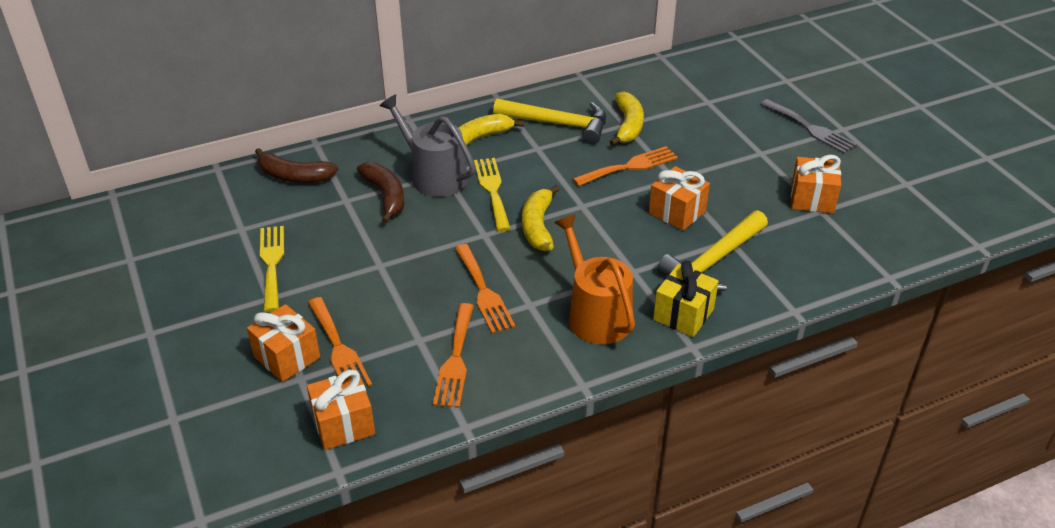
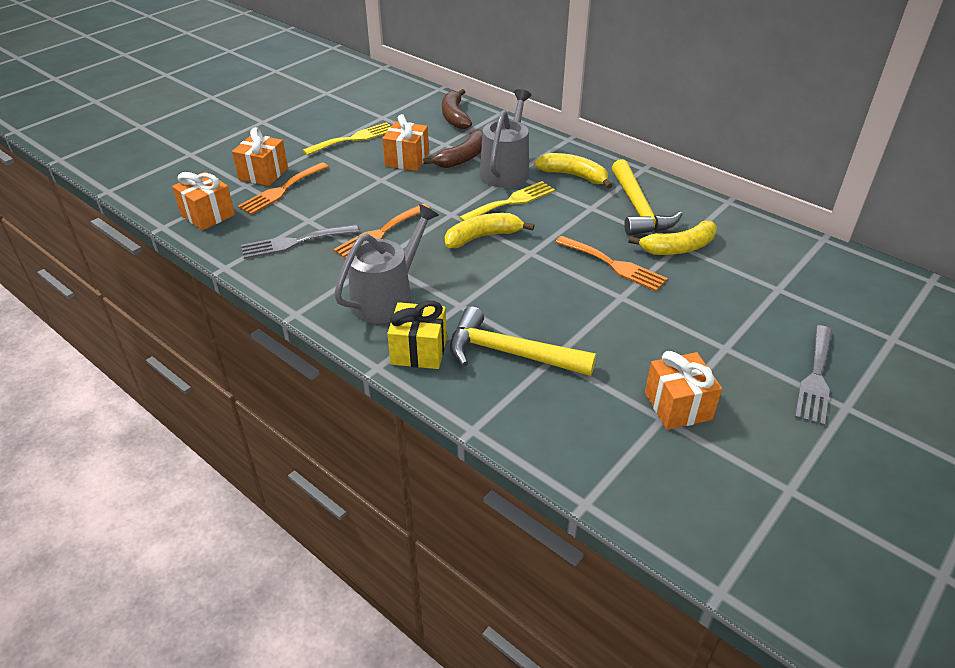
camera: 65 degrees right, 0 degrees up
(455, 360) = (294, 242): orange fork -> grey fork
(595, 314) = (387, 298): orange watering can -> grey watering can
(677, 212) = (568, 311): orange gift -> orange gift (407, 160)

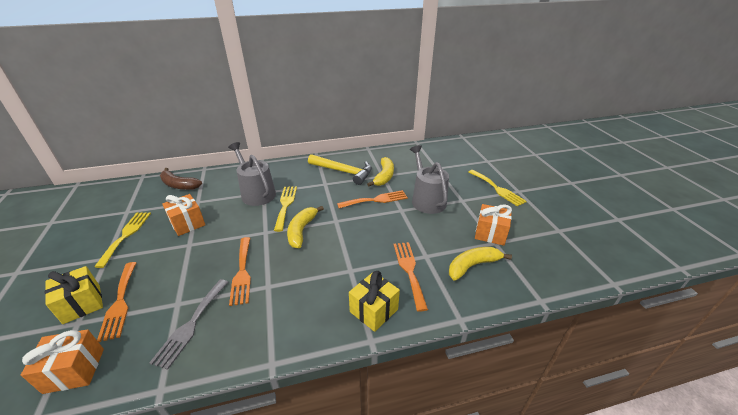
camera: 55 degrees left, 5 degrees down
(263, 174) = (82, 304): orange gift -> yellow gift
(387, 298) = (309, 301): grey watering can -> grey watering can (427, 200)
(462, 158) = (221, 202): brown banana -> none
(510, 353) = (409, 270): yellow hammer -> orange fork
(574, 176) = (293, 175): yellow banana -> yellow banana (472, 266)
(815, 378) = (497, 189): grey fork -> yellow fork

